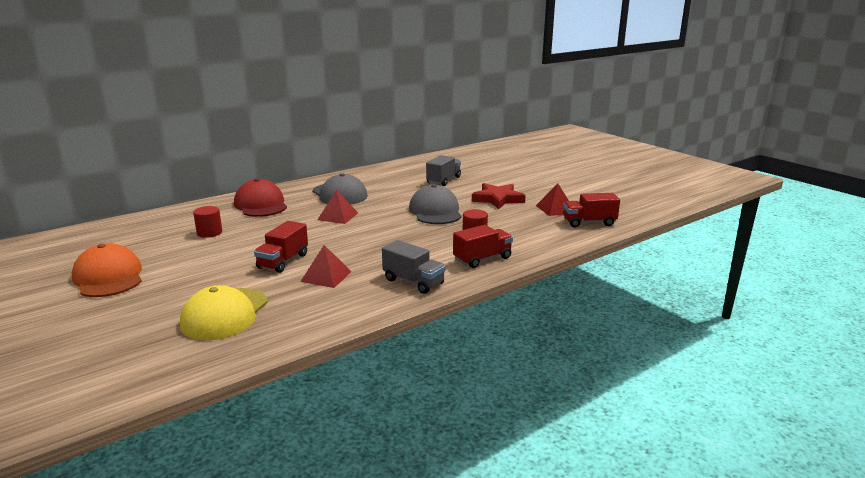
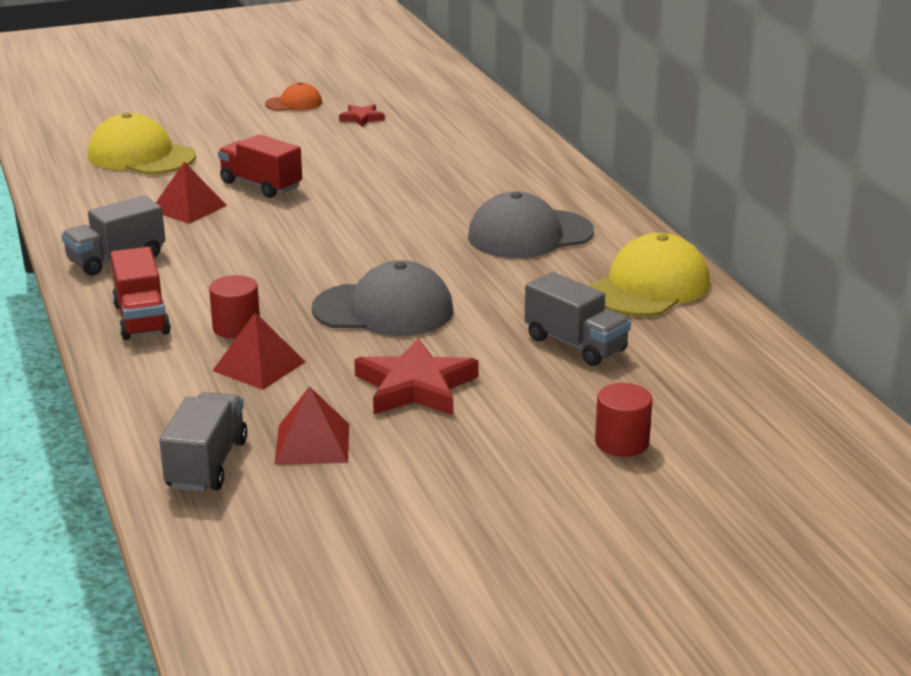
camera: 105 degrees right, 5 degrees up
(108, 277) = (294, 103): orange cap -> orange cap, size x0.54
(152, 250) = (362, 118): none -> red star
(209, 233) = (402, 145): red cylinder -> red cylinder (622, 442)
(261, 205) = (506, 175): red cap -> none
(338, 216) = (413, 227): red pyramid -> red pyramid (259, 366)
(385, 173) = (649, 287): none -> yellow cap
(589, 222) = (207, 464): red truck -> grey truck

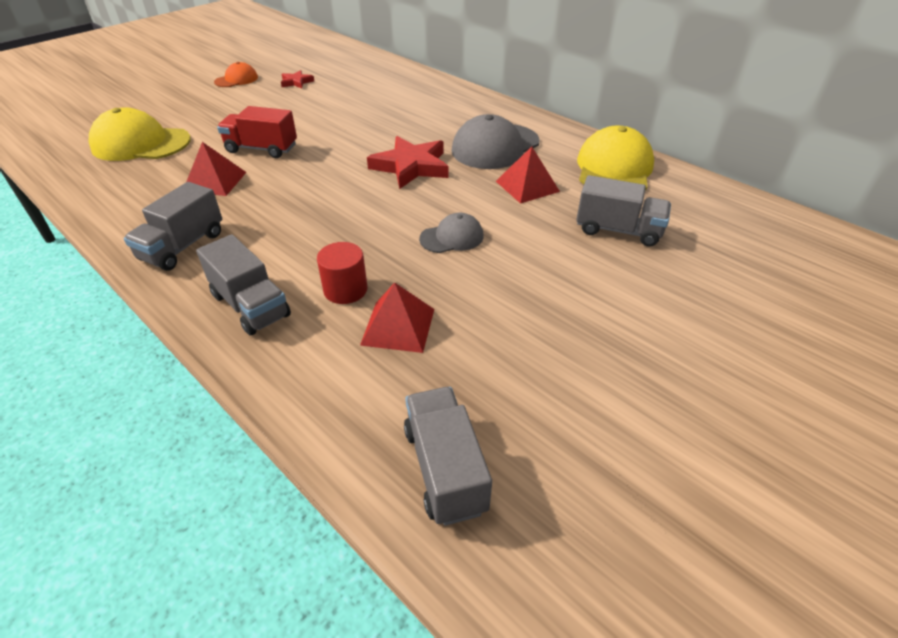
camera: 25 degrees left, 15 degrees up
(141, 319) = (250, 305): red truck -> grey truck
(312, 443) = (519, 403): red pyramid -> red pyramid (527, 186)
(384, 310) = (452, 237): grey cap -> grey cap, size x0.54
(415, 386) = (545, 307): red star -> red star (411, 166)
(622, 442) = (745, 313): red cylinder -> none

